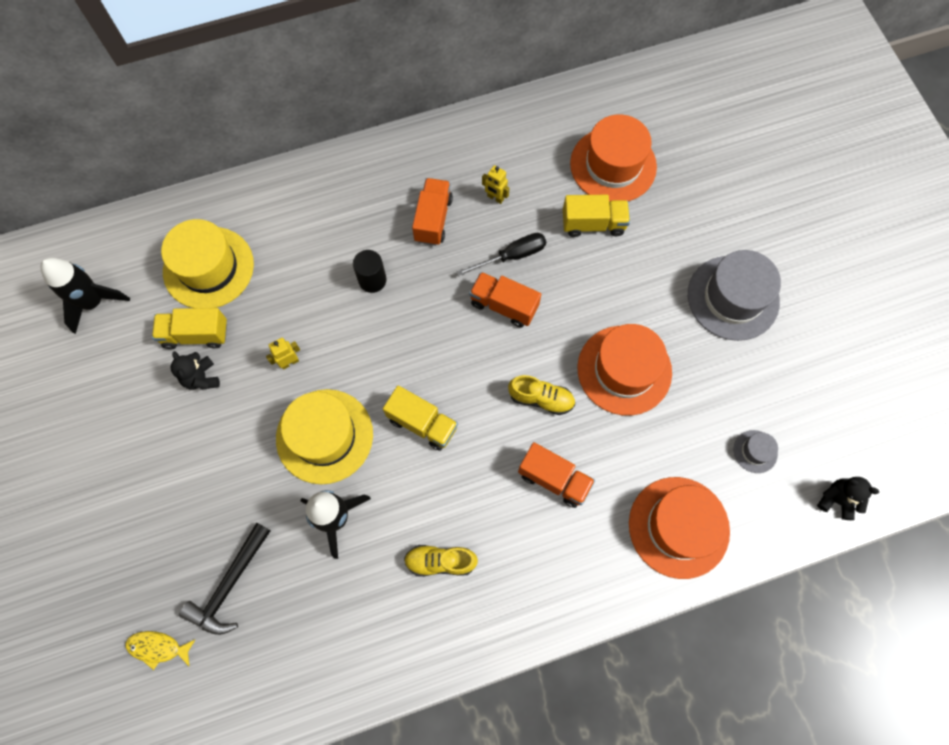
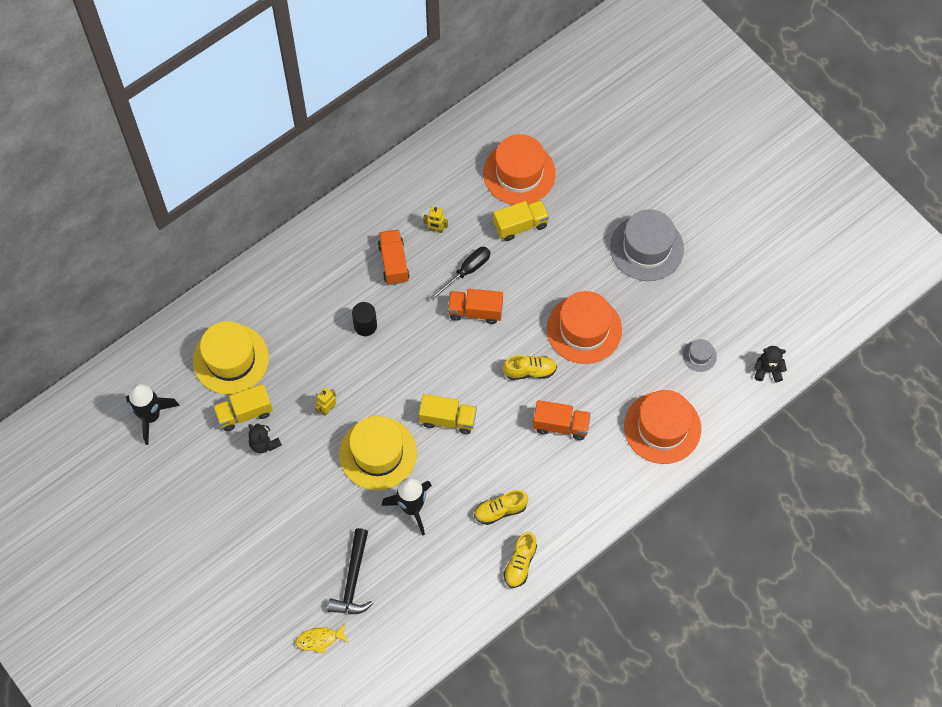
camera: 20 degrees left, 5 degrees down
(438, 641) = (520, 563): none -> yellow shoe

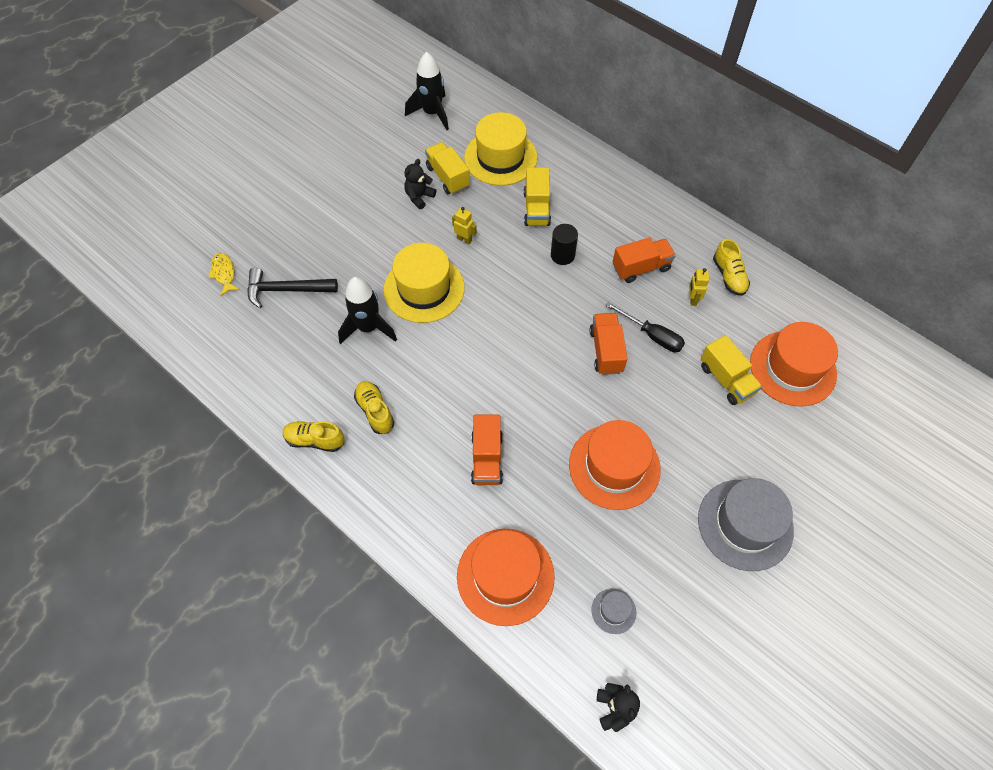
camera: 80 degrees right, 5 degrees down
(448, 419) = (473, 345): yellow truck -> yellow truck (536, 208)
(530, 371) = (547, 416): yellow shoe -> yellow shoe (729, 276)

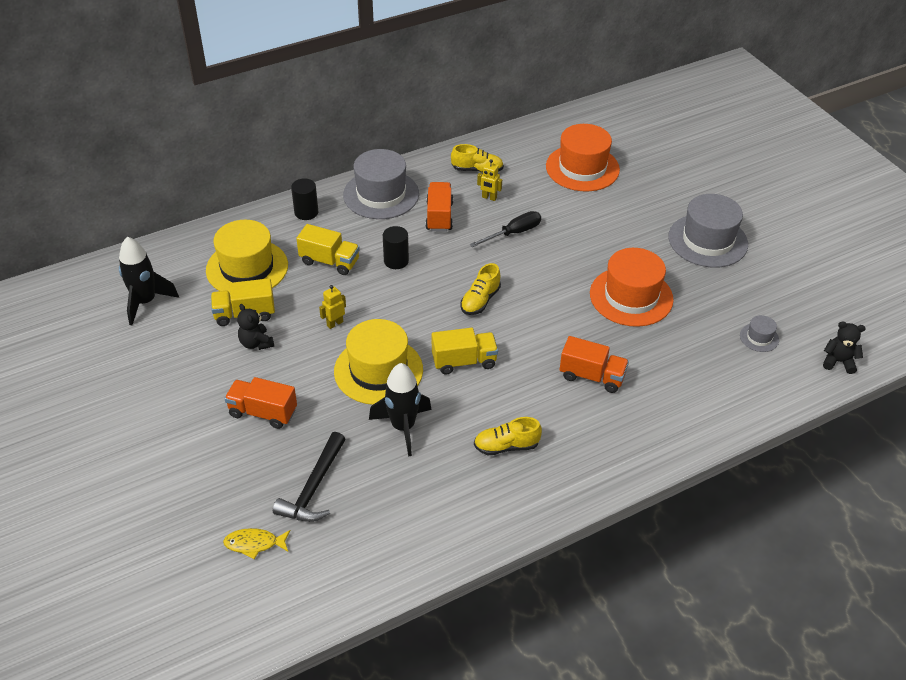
camera: 70 degrees left, 15 degrees down
(315, 440) = (519, 504): yellow shoe -> yellow shoe (480, 300)
(505, 576) = (710, 396): orange hat -> none
(589, 169) = (306, 212): none -> black cylinder
(606, 351) = (515, 265): orange truck -> orange truck (263, 412)
(645, 213) = (381, 194): none -> grey hat
(726, 379) = (576, 206): yellow truck -> yellow truck (464, 361)

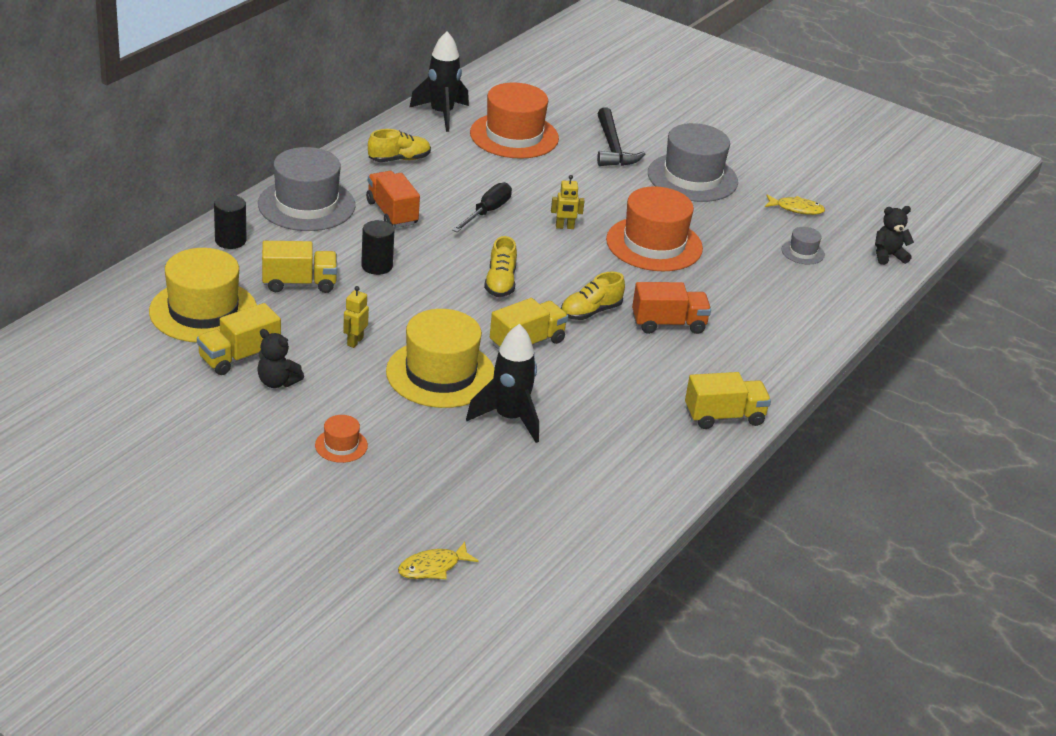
camera: 30 degrees left, 10 degrees down
(145, 302) = (103, 374): black rocket -> black rocket (441, 114)
(263, 412) = (341, 445): orange truck -> orange hat
(313, 488) = (457, 499): black hammer -> black hammer (613, 148)
(489, 198) = (434, 184): yellow robot -> yellow robot (564, 227)
(506, 446) = (630, 407): yellow shoe -> yellow shoe (590, 312)
(579, 480) = (724, 416): none -> yellow truck
(782, 293) = (796, 209): none -> yellow fish

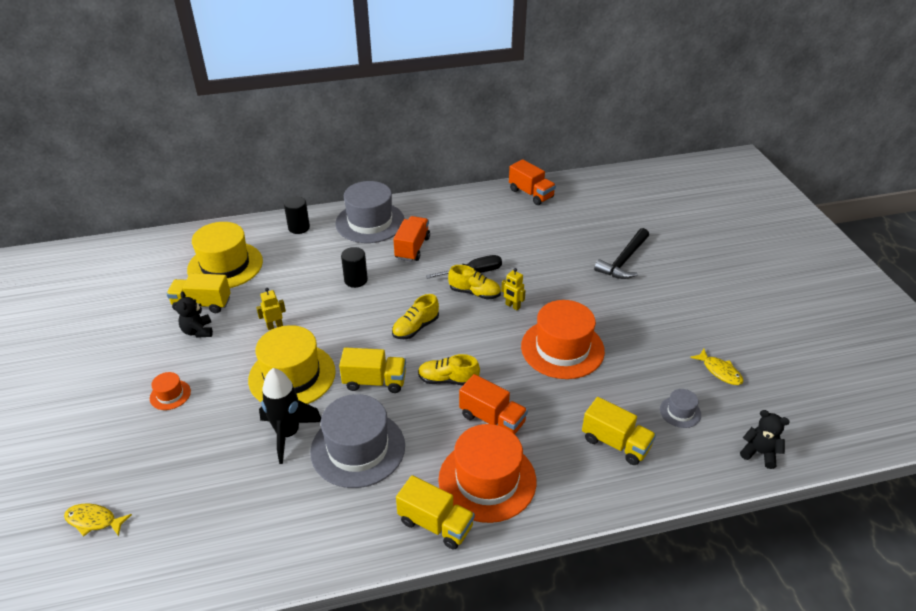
camera: 45 degrees right, 5 degrees up
(299, 283) = (297, 271): yellow truck -> yellow truck (615, 443)
(399, 159) = (464, 214): yellow shoe -> yellow shoe (474, 293)
(441, 114) = (531, 194): black rocket -> orange truck
(514, 136) = (561, 226): orange hat -> orange hat (487, 480)
(692, 177) = (659, 308): grey hat -> grey hat (358, 448)

